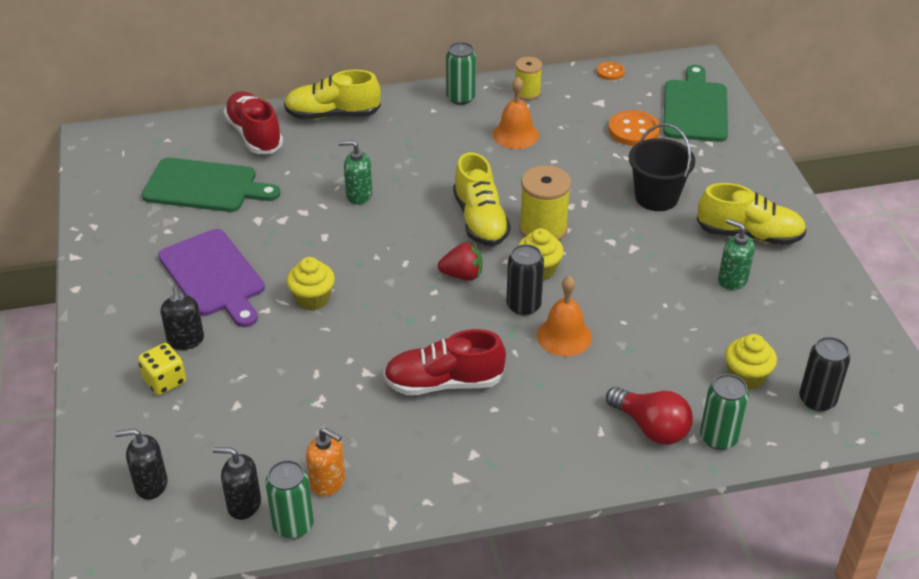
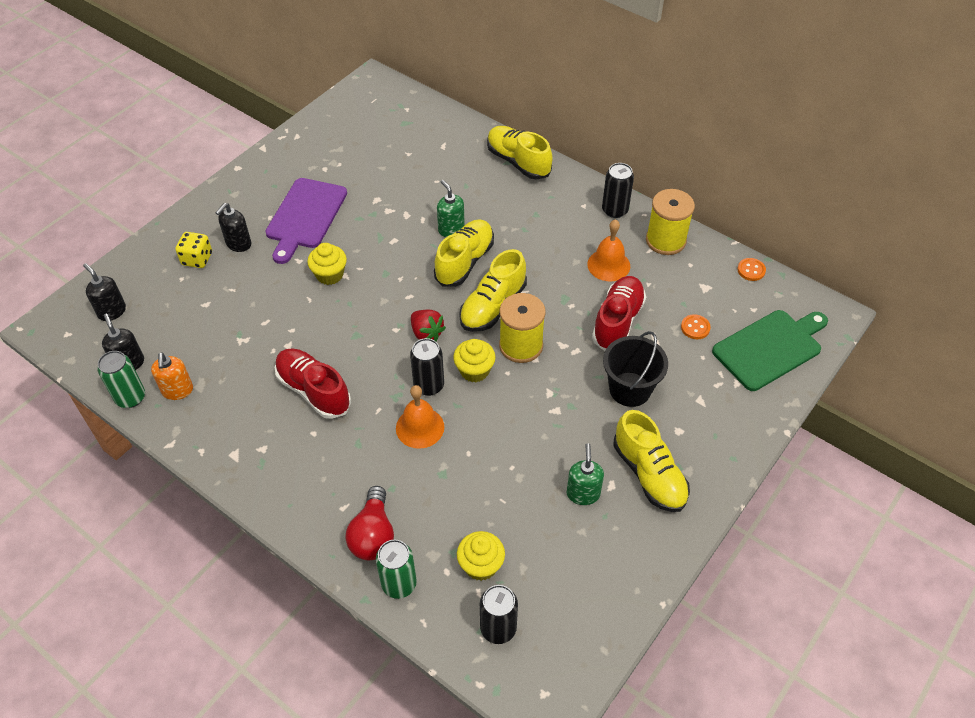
camera: 50 degrees right, 10 degrees up
(205, 186) = (382, 155): green cutting board -> none
(254, 135) = (455, 141): red shoe -> red shoe (617, 321)
(408, 208) = (465, 262): none -> yellow shoe
(460, 98) = (615, 210): green can -> black can
(527, 92) = (665, 240): yellow spool -> yellow spool, size x1.61
(633, 130) = (695, 328): orange button -> orange button, size x0.57

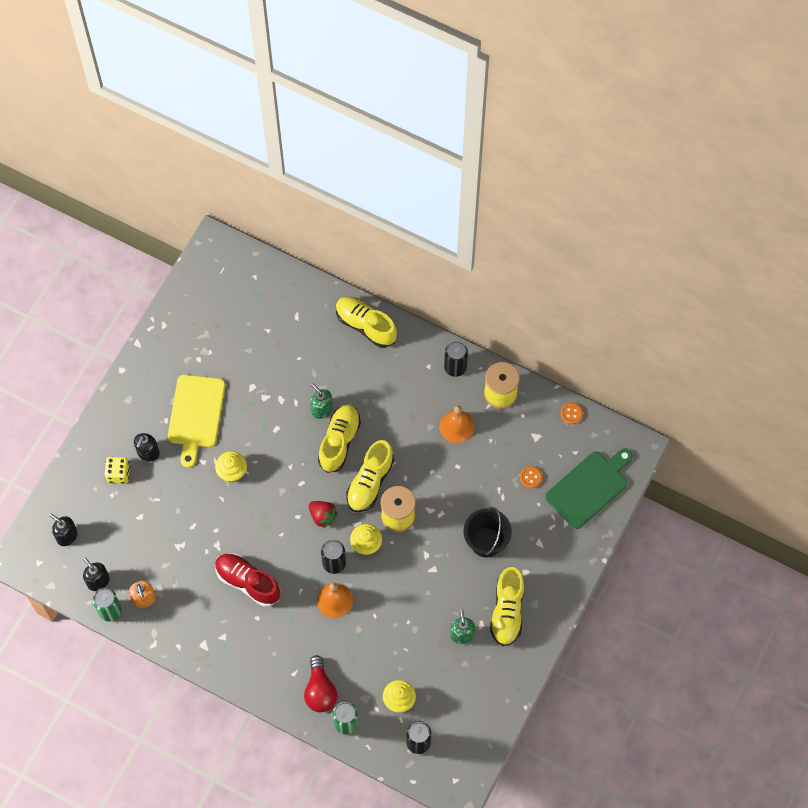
camera: 10 degrees left, 15 degrees up
(305, 216) = (196, 415): purple cutting board -> yellow cutting board
(617, 321) = (470, 481): red shoe -> none
(649, 474) = (507, 611): yellow shoe -> yellow shoe turned 45 degrees clockwise

